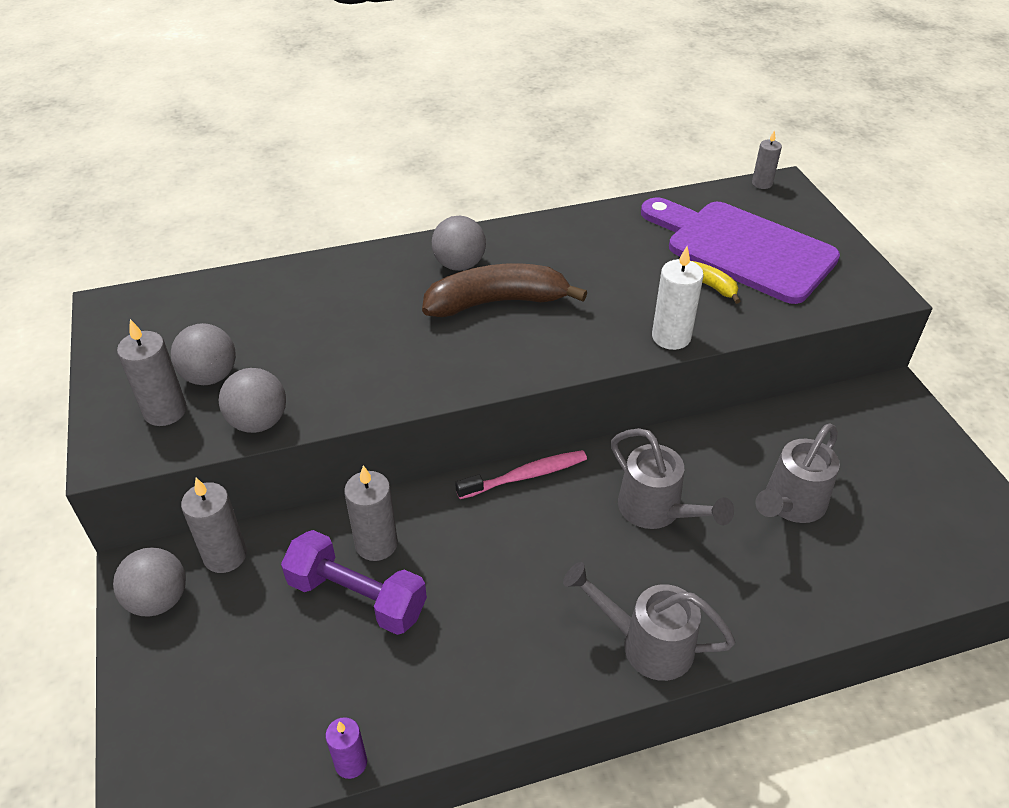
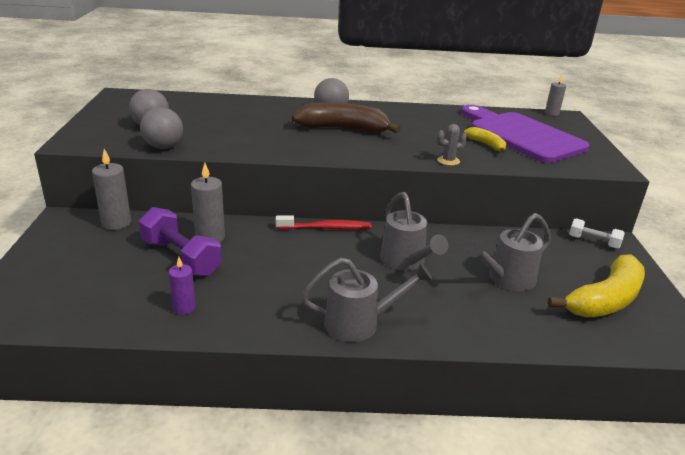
camera: 15 degrees right, 15 degrees down
(159, 600) = (64, 232): grey ball -> none
(165, 411) = (115, 134): grey candle -> none
(351, 763) = (120, 331): purple candle -> purple candle (184, 308)
(526, 476) = (326, 228): pink toothbrush -> red toothbrush
(647, 644) = (359, 323): grey watering can -> grey watering can turned 135 degrees clockwise
(671, 337) = (448, 161): white candle -> grey cactus
(869, 400) = (593, 242): none -> white dumbbell
(915, 505) = (605, 300): none -> yellow banana

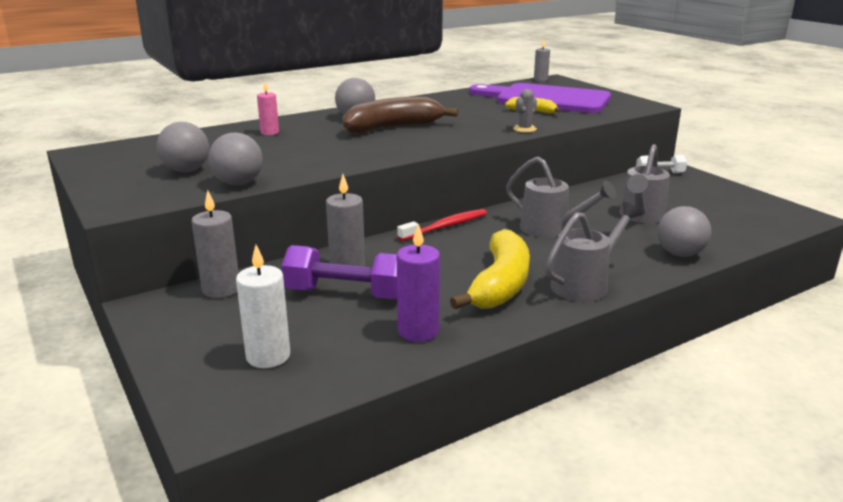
camera: 30 degrees left, 5 degrees down
(74, 285) = (268, 356): none -> white candle
(184, 308) = (418, 331): purple candle -> purple candle, size x1.57
(250, 109) = (270, 133): none -> pink candle
(488, 330) = (680, 254): none -> grey ball
(605, 300) = (720, 208): yellow banana -> yellow banana (500, 284)

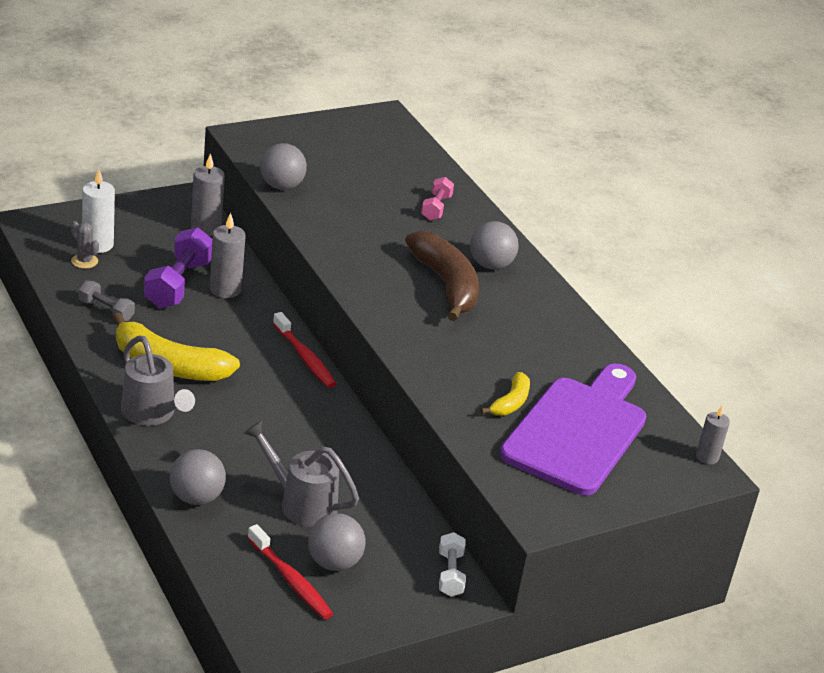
camera: 90 degrees right, 10 degrees up
(186, 170) = (322, 163): grey ball -> grey ball (334, 562)
(270, 133) = (436, 208): pink candle -> pink dumbbell
(418, 331) = (106, 310): purple candle -> grey dumbbell
(524, 129) = (427, 377): grey cactus -> grey cactus (84, 261)
(551, 229) = (280, 425): grey watering can -> none
(728, 215) = (291, 580): none -> red toothbrush

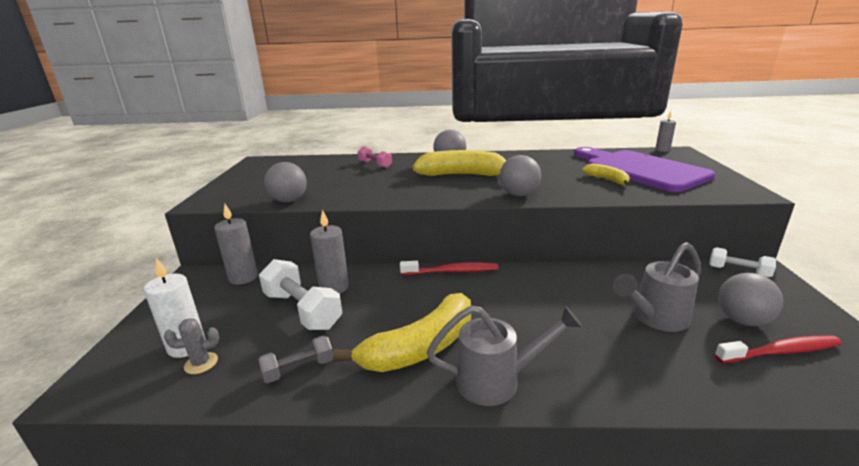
camera: 55 degrees left, 10 degrees down
(178, 284) = (302, 310): purple dumbbell -> white dumbbell
(196, 497) = (651, 384): grey ball -> grey ball (519, 195)
(446, 285) = (463, 175): brown banana -> yellow banana

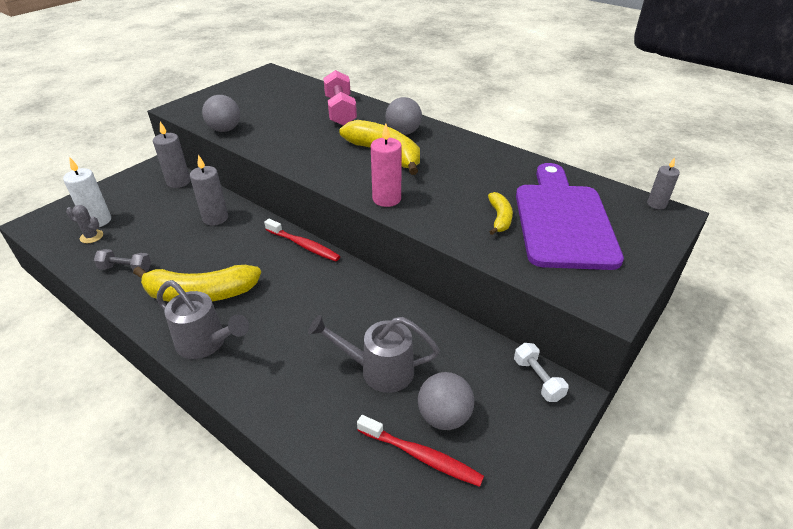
camera: 35 degrees right, 15 degrees up
(302, 310) = (177, 227): white dumbbell -> none
(375, 165) = (340, 111): pink dumbbell -> pink dumbbell, size x1.76
(519, 195) = (386, 199): grey ball -> pink candle

